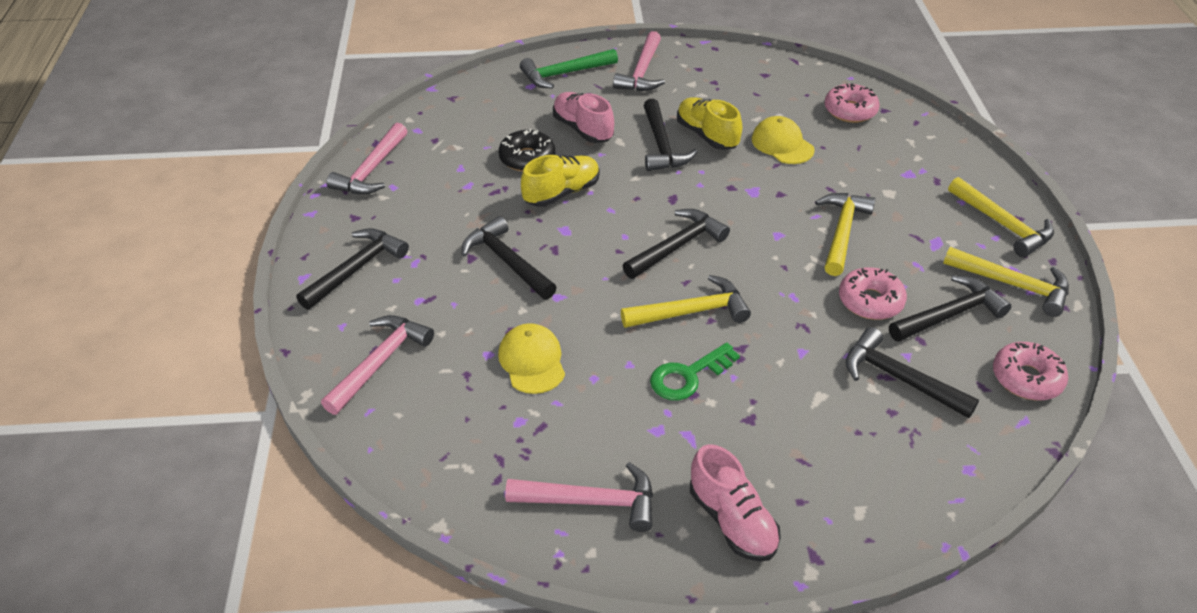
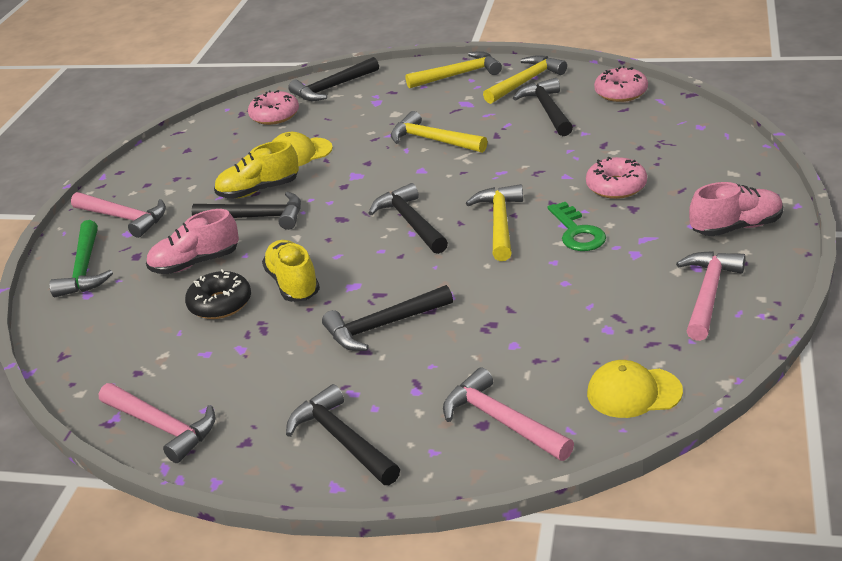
camera: 70 degrees left, 10 degrees down
(532, 361) = (532, 317): yellow cap -> yellow cap (633, 392)
(870, 301) = (520, 139): pink donut -> pink donut (616, 186)
(899, 378) = (607, 139): black hammer -> black hammer (332, 88)

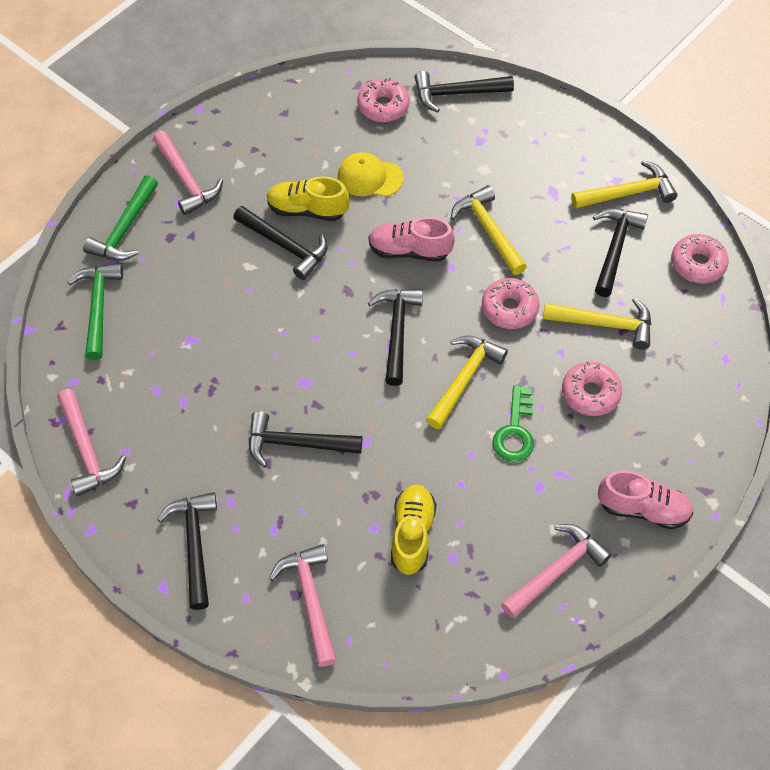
camera: 25 degrees right, 25 degrees up
(95, 327) = (98, 307): none -> green hammer
(195, 263) = (207, 276): pink shoe -> pink shoe (409, 250)
(220, 304) = (198, 339): black donut -> none
(293, 284) = (263, 350): yellow shoe -> yellow shoe (412, 534)
(458, 75) = (577, 143): yellow hammer -> yellow hammer (604, 324)
(496, 171) = (509, 308): none -> pink donut
(633, 392) = (420, 635): yellow cap -> none

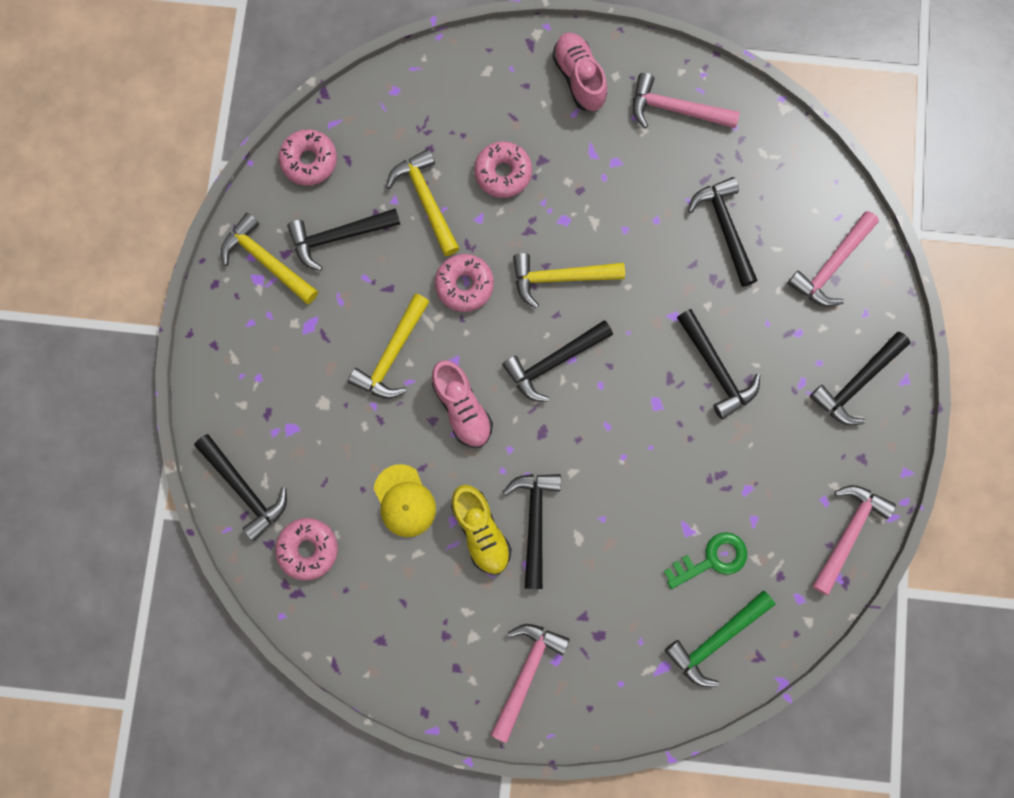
camera: 125 degrees left, 20 degrees up
(125, 229) = (620, 685): green hammer -> none
(412, 534) = (725, 228): yellow shoe -> black hammer
(515, 431) = (580, 209): green key -> green key (712, 559)

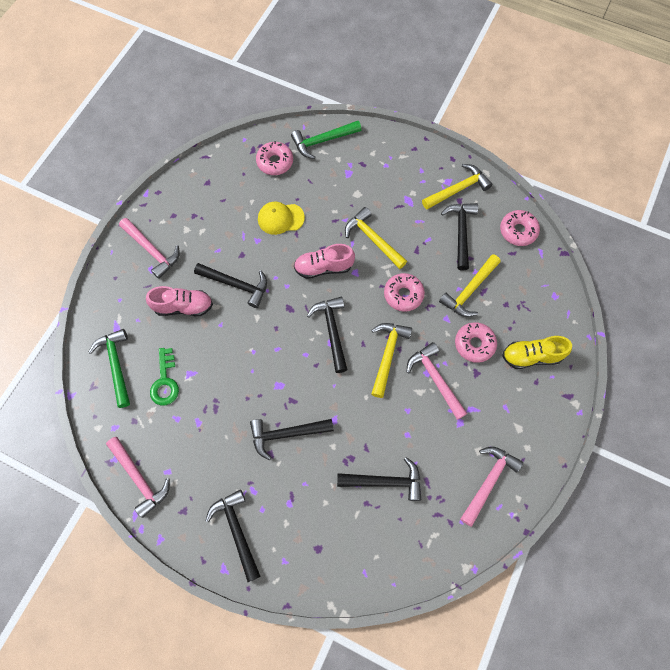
camera: 110 degrees right, 10 degrees down
(244, 489) = (323, 141): black hammer -> green hammer
(426, 200) = (469, 290): yellow hammer -> yellow hammer turned 135 degrees clockwise
(481, 531) = (244, 253): yellow shoe -> yellow shoe (531, 356)
(579, 78) = (532, 420): pink shoe -> pink shoe (183, 307)
(831, 265) = (329, 550): pink hammer -> pink hammer (435, 379)

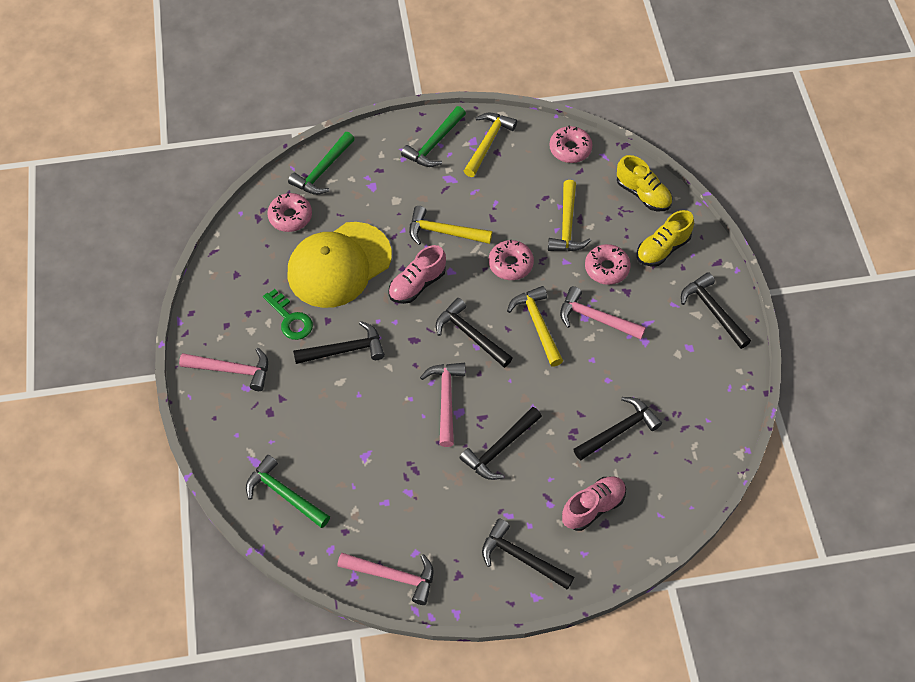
camera: 35 degrees left, 10 degrees down
(165, 381) = (346, 478): green key -> green key (290, 319)
(183, 307) = (308, 401): pink shoe -> pink shoe (593, 507)
(280, 218) = (339, 265): yellow cap -> yellow cap, size x2.00
(417, 167) = (434, 144): none -> green hammer
(461, 233) = (520, 180): black hammer -> black hammer (713, 311)
(488, 481) = (705, 373): pink hammer -> pink hammer (446, 400)
(549, 302) = (643, 194): none -> yellow shoe

